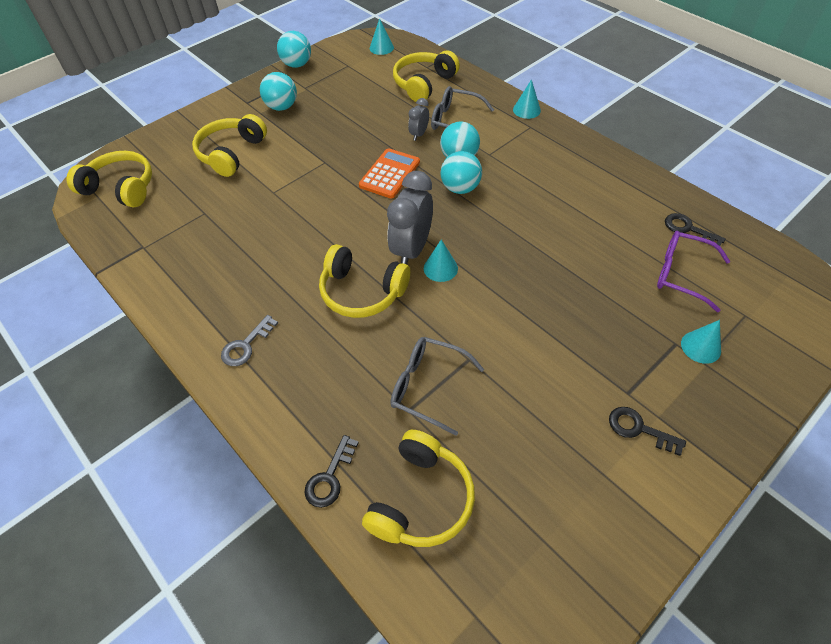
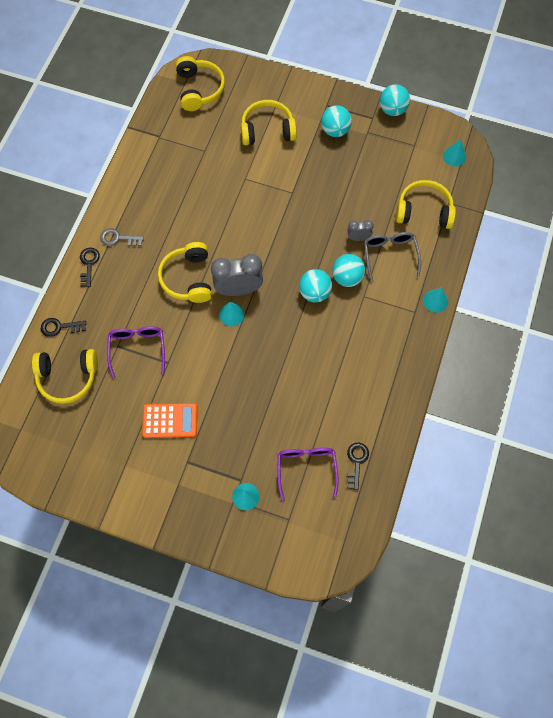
camera: 60 degrees right, 15 degrees up
(390, 174) = (303, 240): orange calculator -> orange calculator (170, 420)
(428, 387) = (137, 349): grey glasses -> purple glasses
(639, 429) = (164, 475): black key -> black key (89, 264)

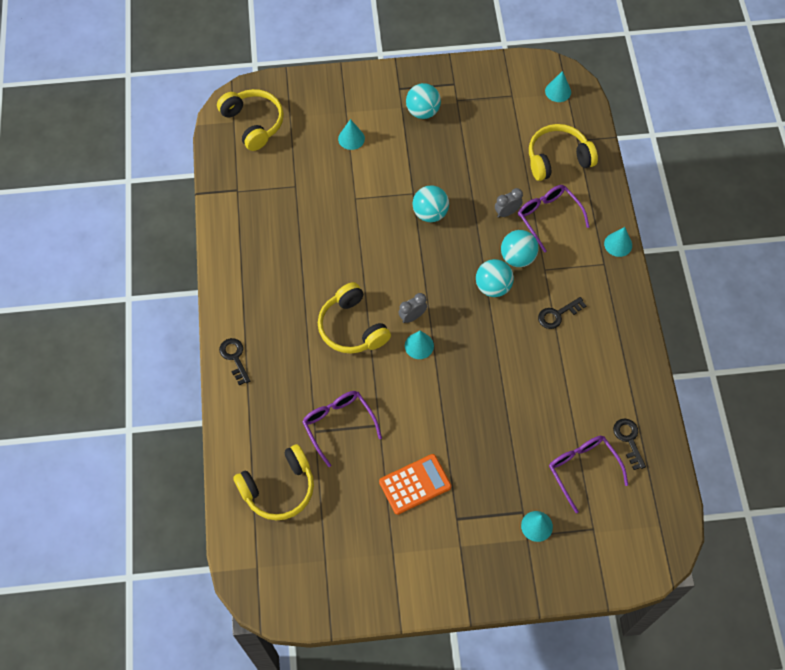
camera: 25 degrees left, 5 degrees down
(60, 327) = (240, 439): black key -> black key (558, 314)
(118, 238) = (252, 317): grey key -> none
(238, 289) = (412, 317): grey clock -> grey clock, size x0.51
(267, 130) = (351, 138): yellow headphones -> turquoise cone
(390, 255) = (548, 217): grey glasses -> purple glasses
(392, 110) = (470, 68): turquoise ball -> turquoise ball (430, 213)

